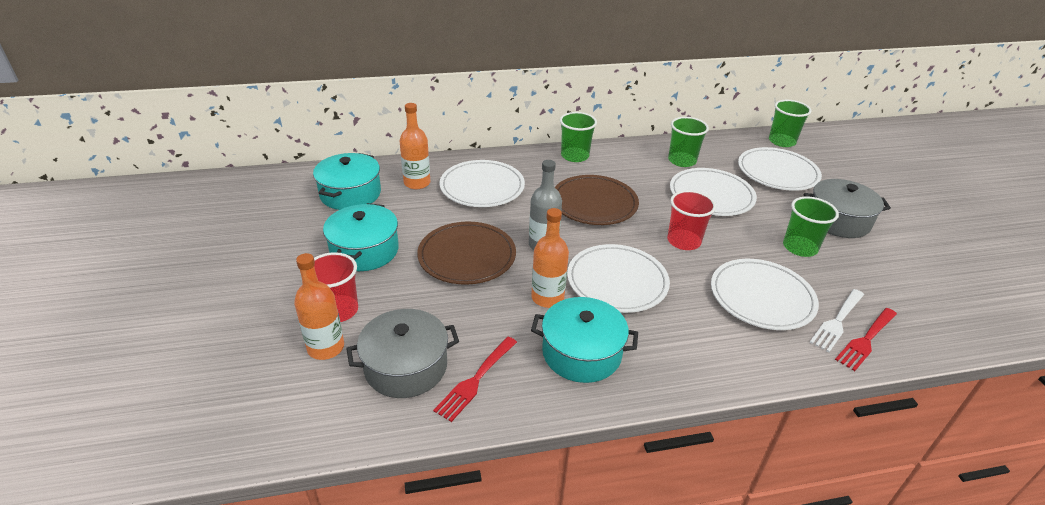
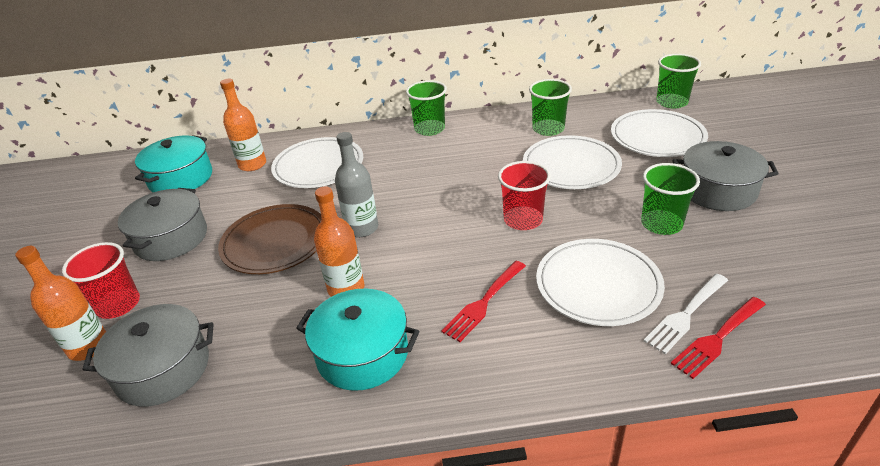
camera: 10 degrees right, 0 degrees up
(364, 250) = (171, 238): turquoise pot -> grey pot
(475, 380) = (231, 386): red fork -> red fork (483, 303)
(594, 203) = (434, 180): brown plate -> none
(617, 281) = (431, 268): white plate -> none

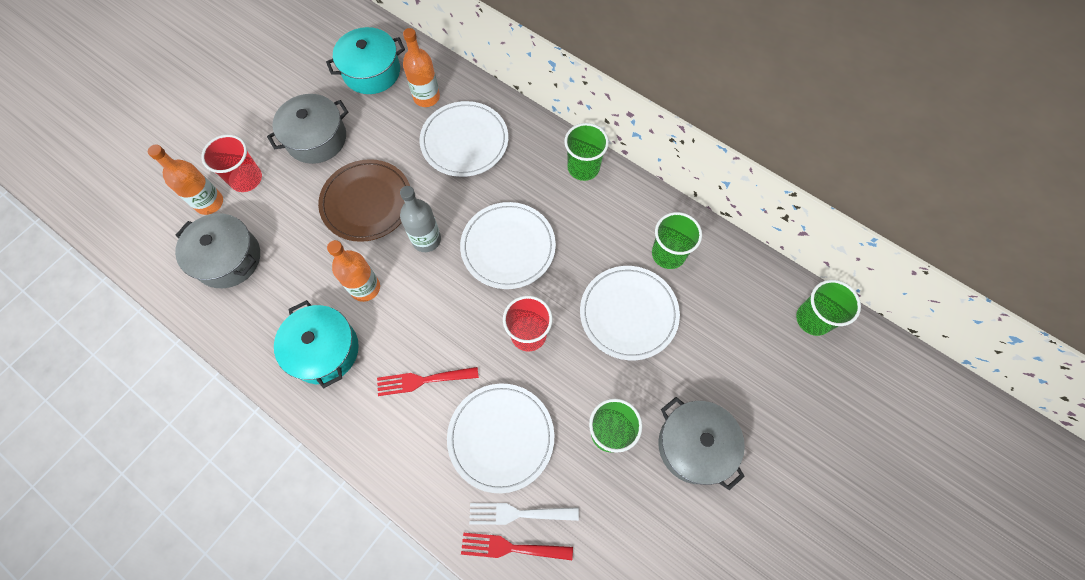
camera: 40 degrees right, 30 degrees up
(657, 137) = (737, 347): white plate -> white plate (508, 247)

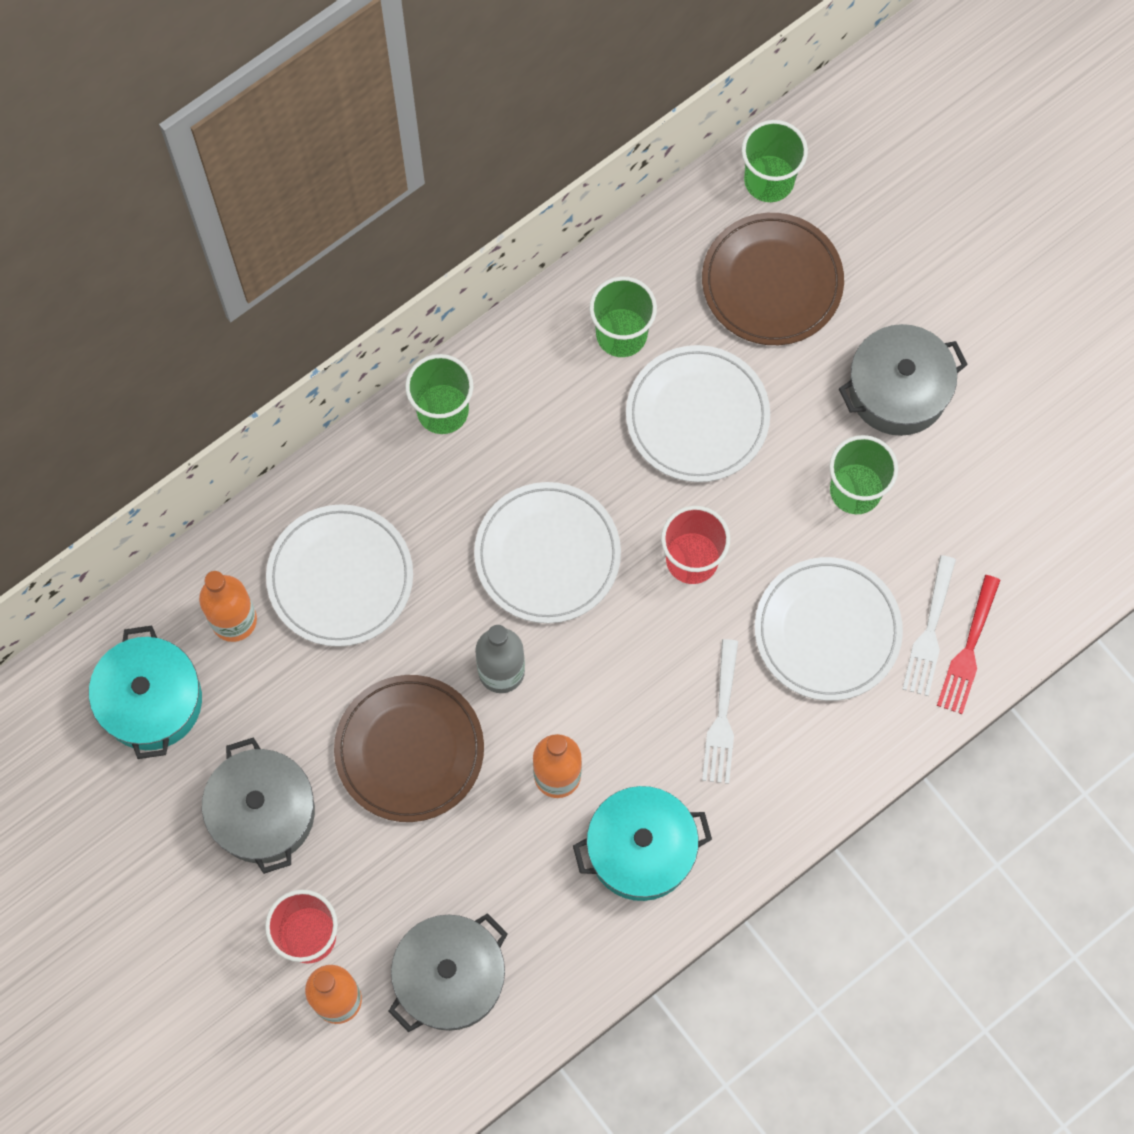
camera: 75 degrees left, 5 degrees up
(422, 380) = (722, 718): red fork -> white fork
(741, 338) = (772, 282): none -> brown plate

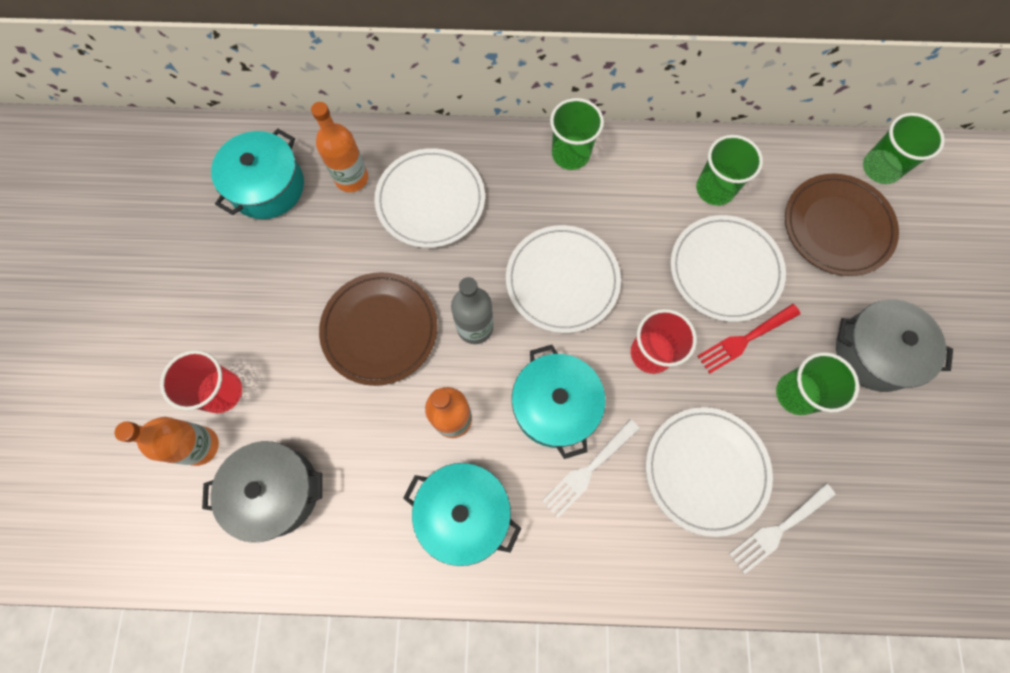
camera: 40 degrees right, 0 degrees up
(263, 812) = (266, 297): grey pot -> none
(642, 684) = (555, 405): none -> turquoise pot
(968, 650) = (797, 566): red fork -> red fork (745, 339)

